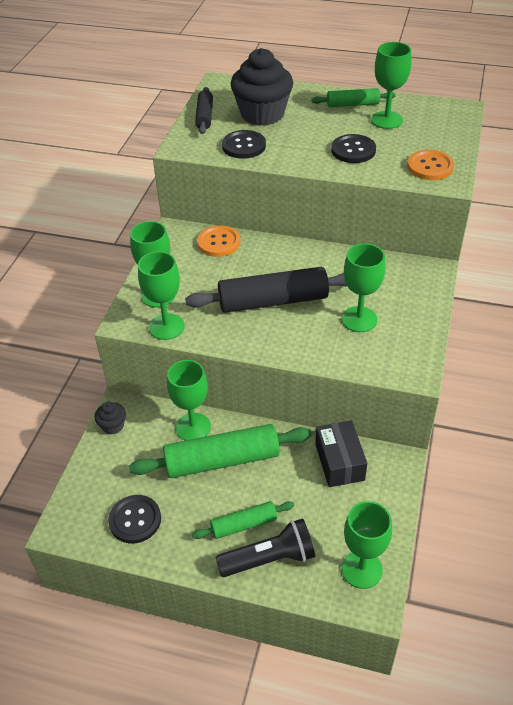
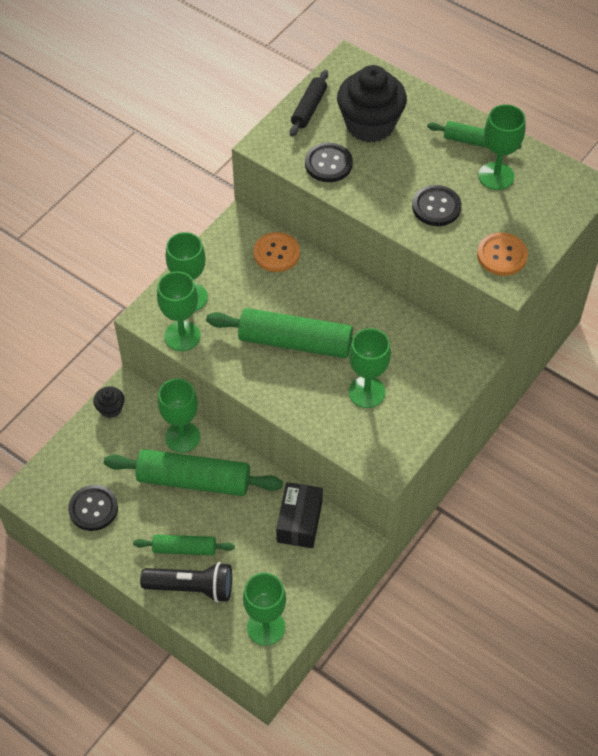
camera: 20 degrees right, 10 degrees up
(273, 301) = (295, 342): black rolling pin -> green rolling pin

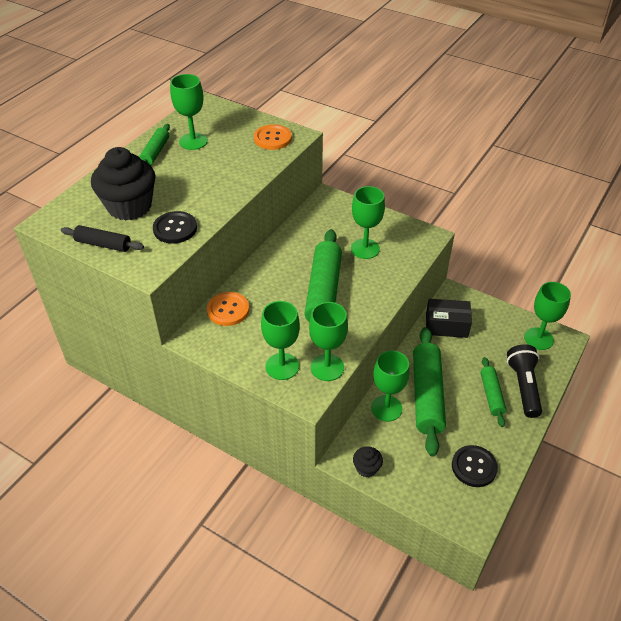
camera: 95 degrees left, 10 degrees down
(436, 207) = (225, 169): black button -> none

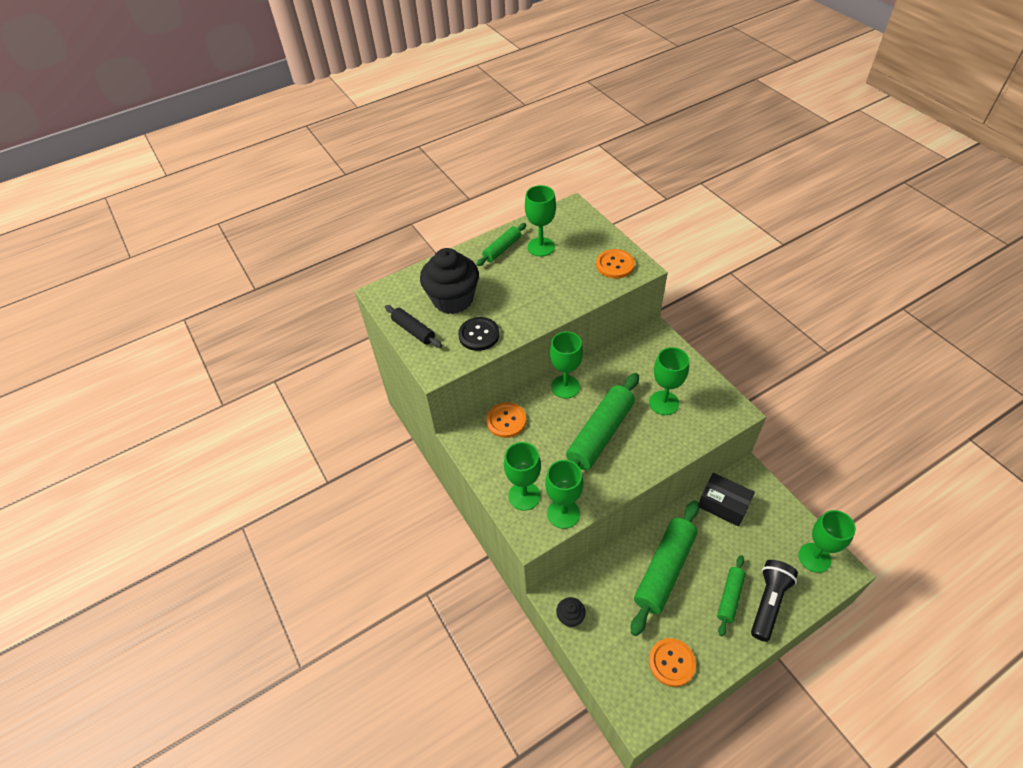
camera: 30 degrees right, 5 degrees up
(386, 408) = (619, 566): green goblet -> green goblet (565, 387)
(474, 467) = (671, 662): black button -> orange button

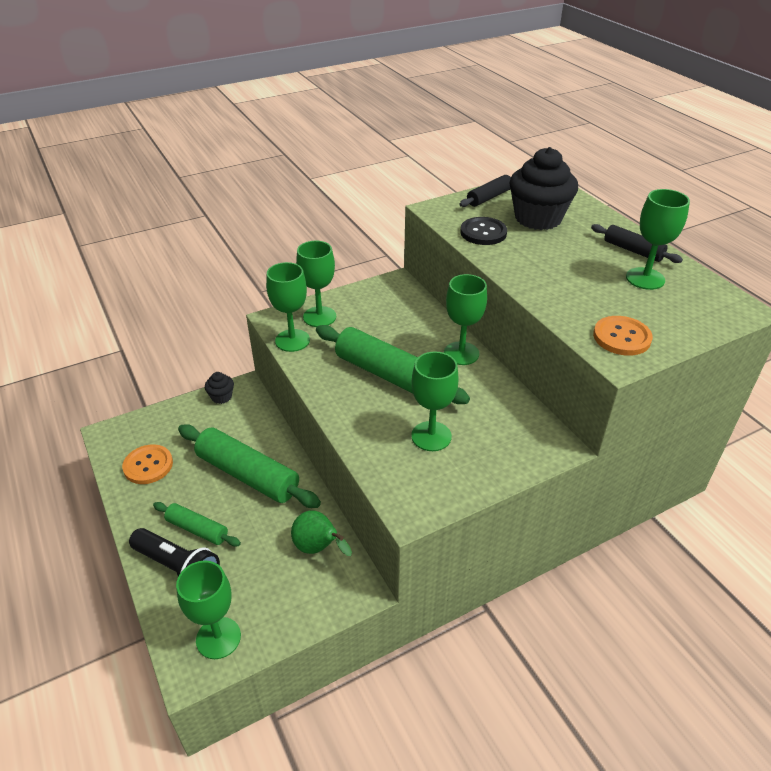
camera: 90 degrees right, 10 degrees down
(502, 249) = (633, 250): green rolling pin -> black rolling pin
(506, 421) = (415, 309): orange button -> none
(723, 505) = (318, 548): black box -> green pear

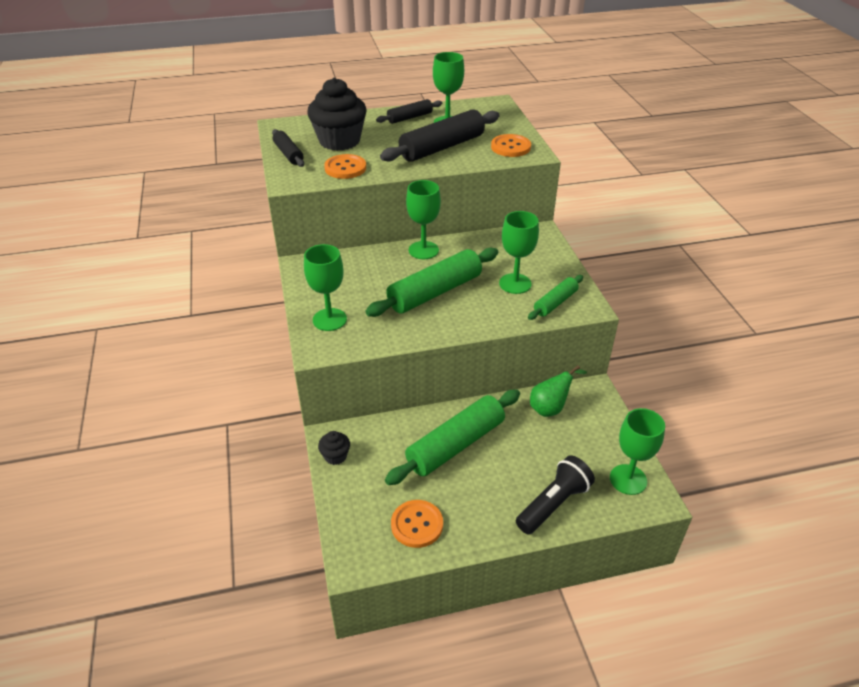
camera: 75 degrees left, 0 degrees up
(197, 529) = (513, 487): green rolling pin -> green rolling pin (555, 303)
(292, 340) = (358, 342): green goblet -> none
(483, 233) = (345, 168): black button -> orange button
(577, 284) = (442, 147): none -> black rolling pin

